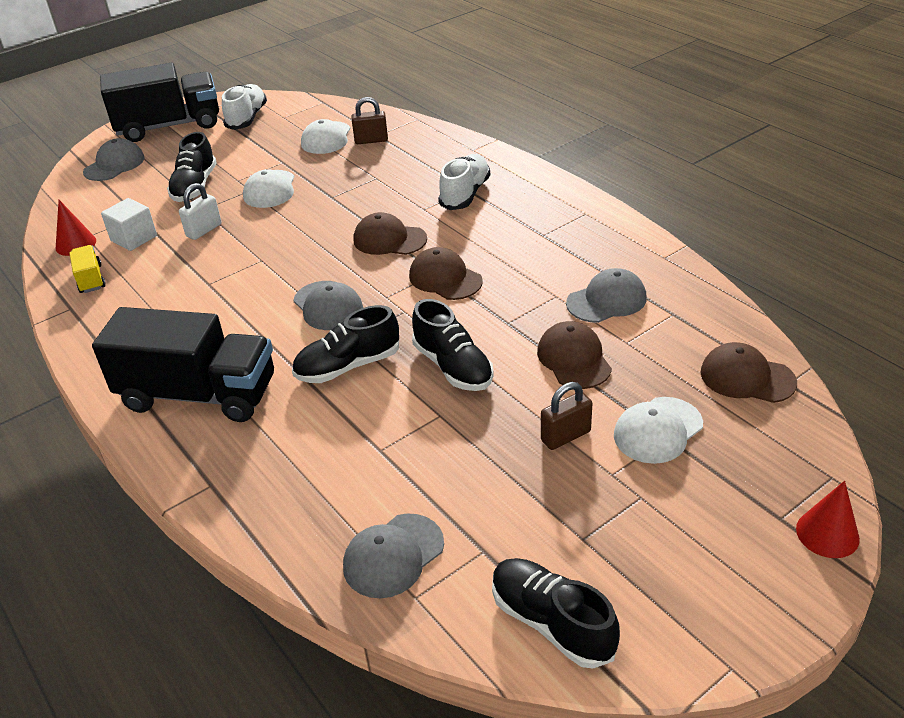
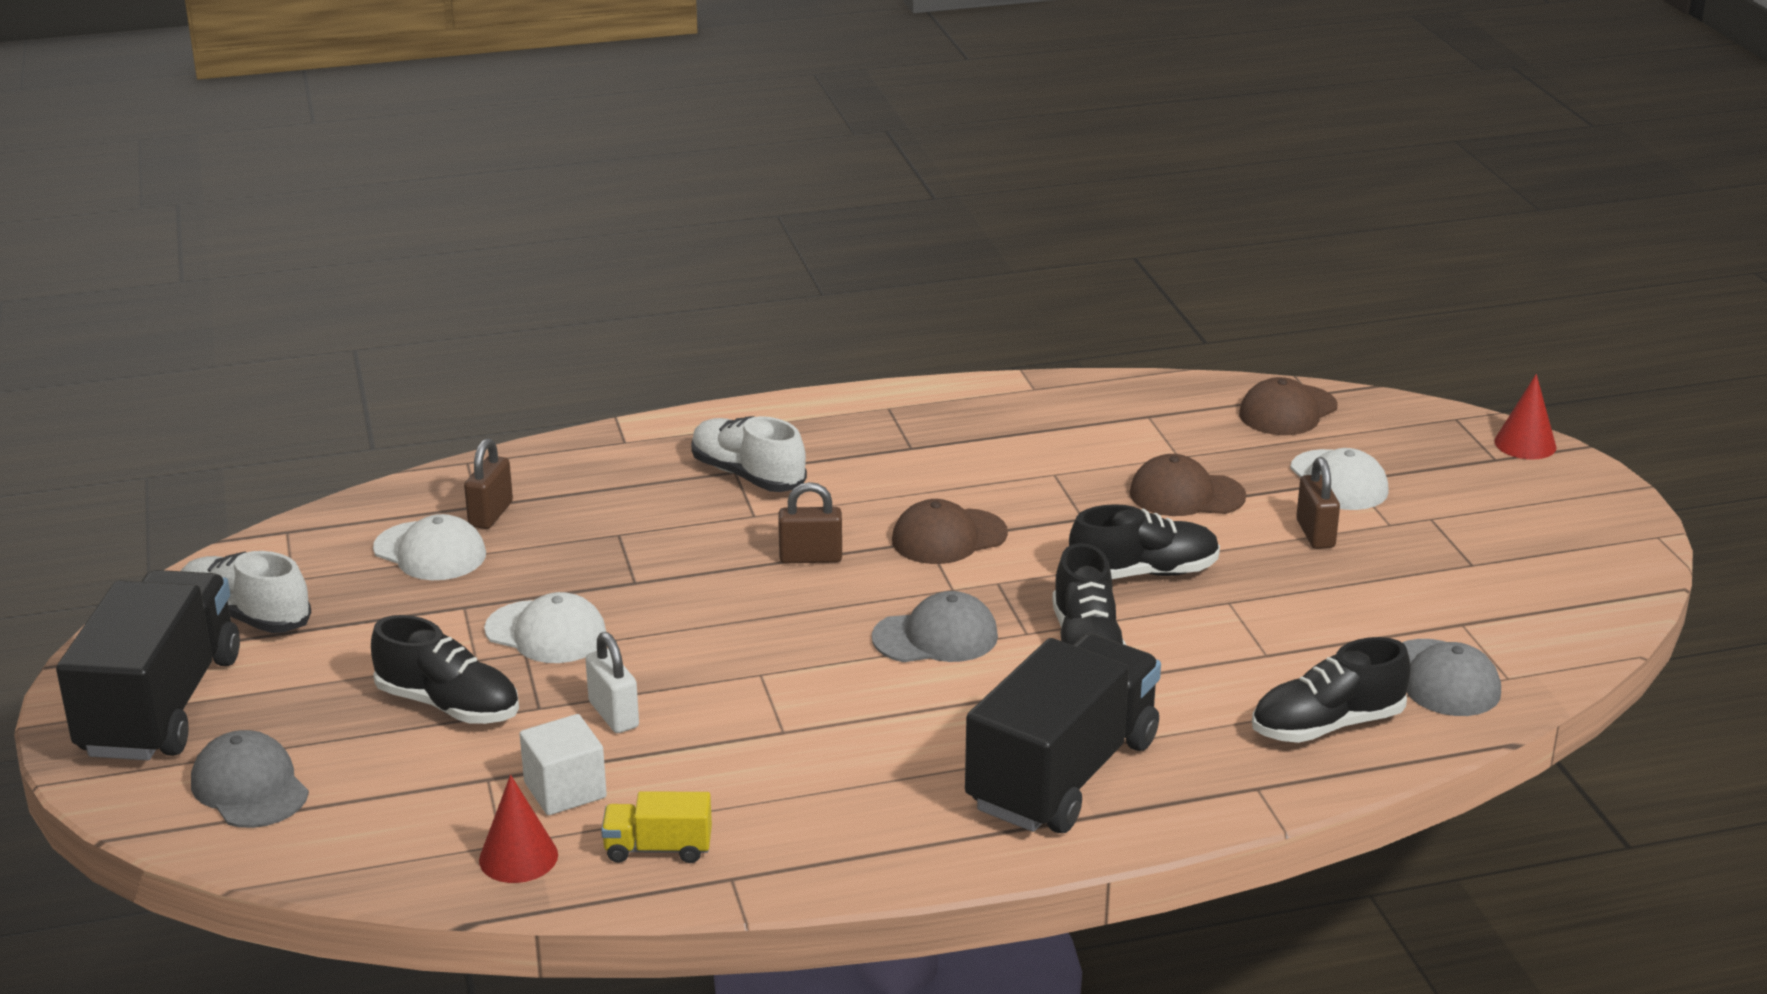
camera: 70 degrees left, 10 degrees down
(389, 240) = (810, 558): brown cap -> brown padlock
(552, 623) = (1573, 608): black shoe -> black shoe (1327, 725)
(606, 300) = (1091, 446): grey cap -> none

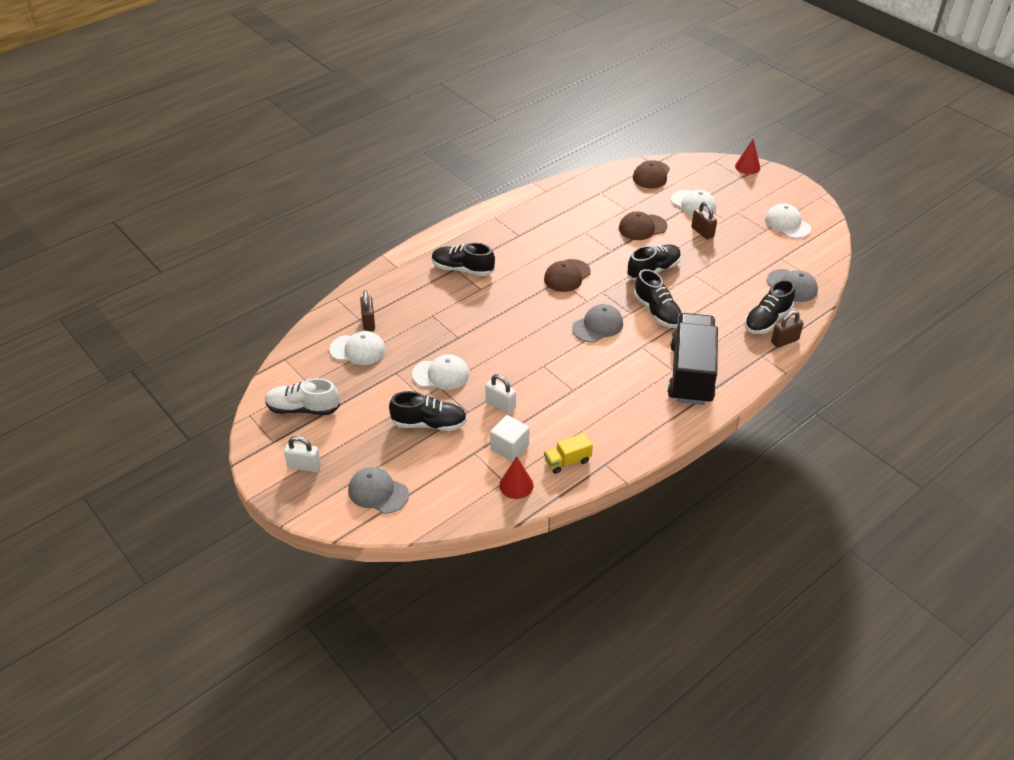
camera: 25 degrees left, 15 degrees up
(161, 705) = (304, 466): black truck -> white padlock
(748, 475) = (462, 269): white shoe -> black shoe
(810, 558) = (520, 303): brown padlock -> brown padlock (784, 341)
(1531, 565) = (787, 224): none -> white cap

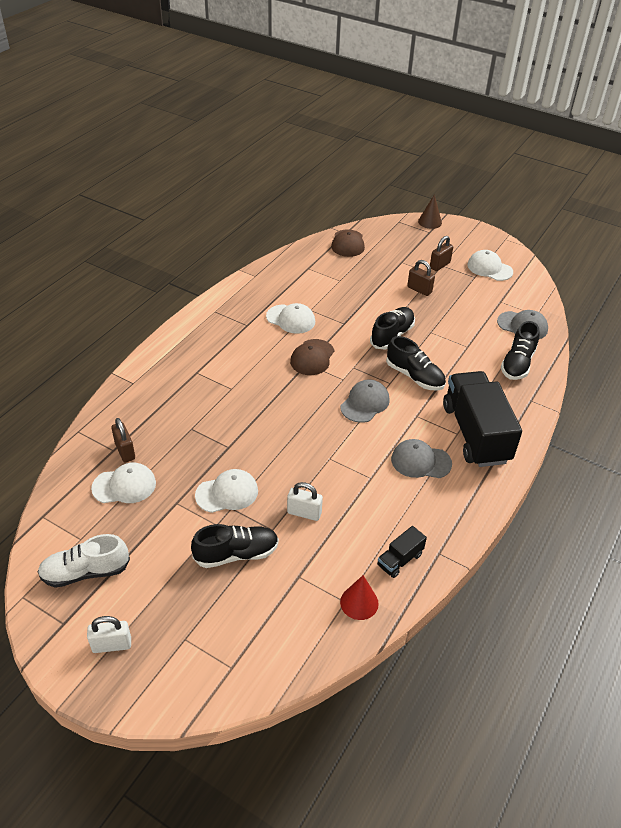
camera: 20 degrees left, 0 degrees up
(378, 492) = (211, 654): grey cap -> grey cap (420, 461)
(462, 269) = (204, 371): black shoe -> none
(509, 447) = (333, 559): white cube -> none
(567, 461) = (400, 560): yellow truck -> black truck
(642, 227) = (362, 295): brown cap -> none
(693, 204) = (399, 264): white cap -> white cap (291, 319)
(747, 167) = (430, 222): red cone -> brown cone
(784, 341) = (543, 381): brown padlock -> brown padlock (439, 265)

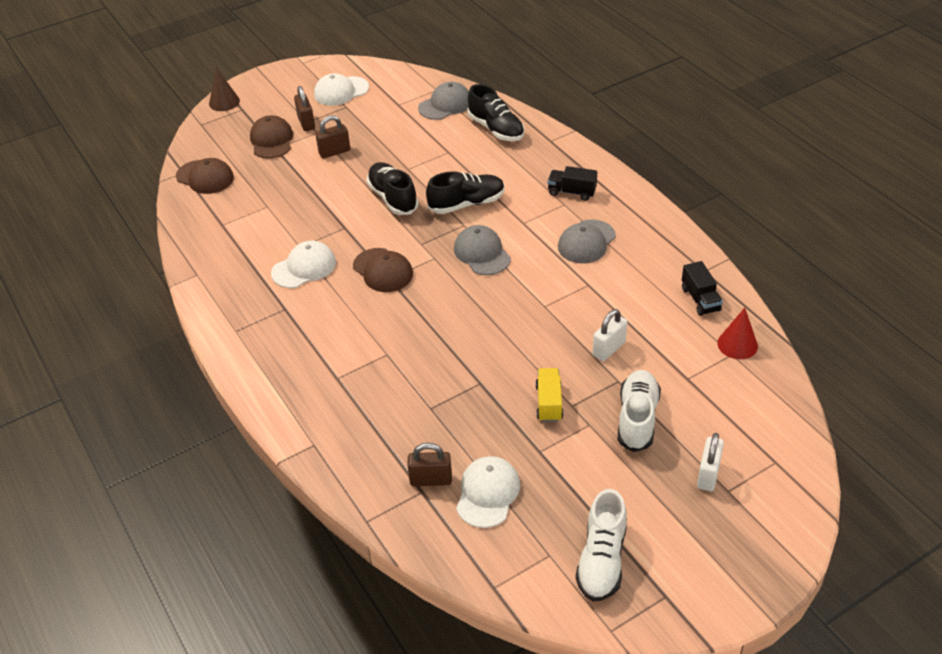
camera: 60 degrees left, 0 degrees up
(112, 645) = (712, 556): white padlock -> white padlock (708, 475)
(227, 493) = (549, 403): white cap -> yellow truck
(236, 554) = (637, 419): black shoe -> white shoe
(407, 257) = (271, 140): none -> brown cap
(475, 433) = (572, 192): black truck -> black truck, size x0.43

